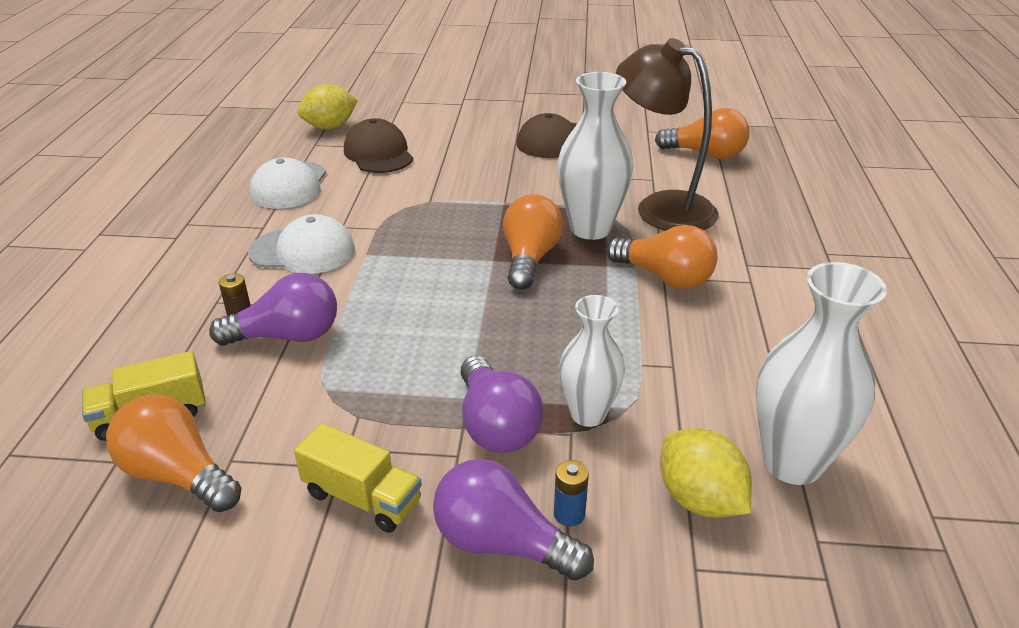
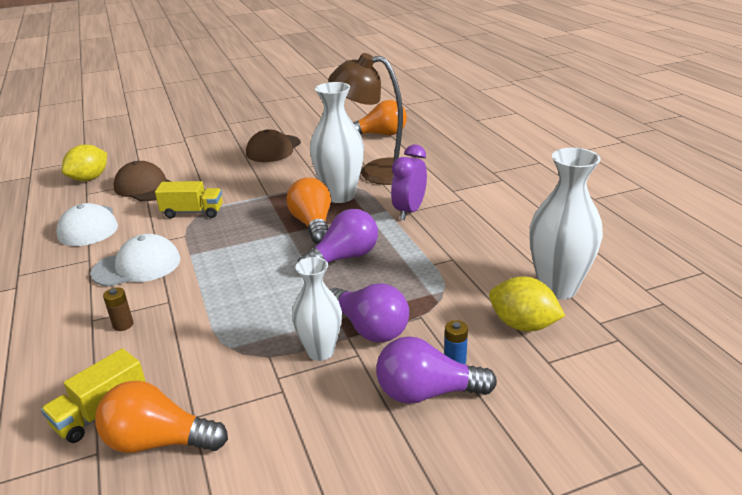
camera: 25 degrees left, 5 degrees down
(287, 336) = (172, 324): purple light bulb -> purple light bulb (344, 258)
(362, 497) = (313, 403): yellow truck -> yellow truck (193, 212)
(588, 414) = (422, 302): white vase -> white vase (320, 351)
(664, 277) = (409, 211): orange light bulb -> purple clock

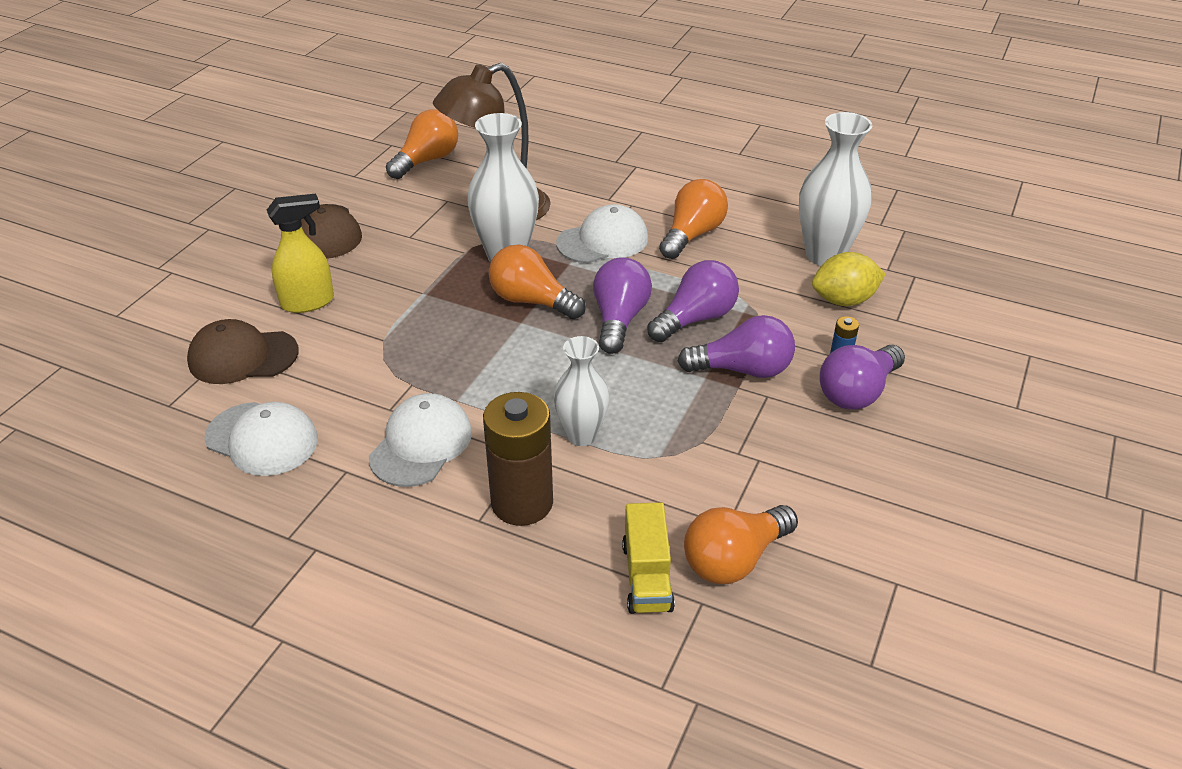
camera: 45 degrees left, 10 degrees up
(89, 179) = (130, 385): yellow lemon -> none
(123, 325) = (522, 503): brown battery -> brown battery, size x2.45
(193, 212) = (370, 355): yellow truck -> none
(211, 176) = (308, 302): none -> yellow spray bottle
(320, 351) = (736, 411): white vase -> white vase (581, 435)
(391, 281) = (695, 319): none -> purple light bulb
(409, 211) = (603, 241): purple clock -> white cap
(474, 232) = (692, 235): none -> orange light bulb

